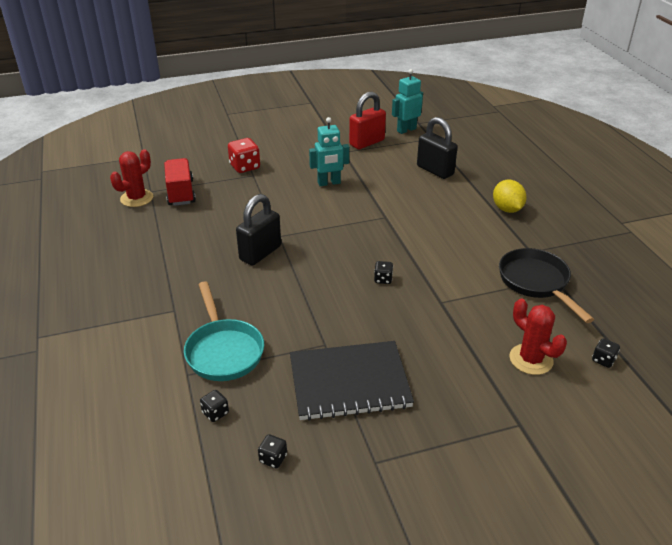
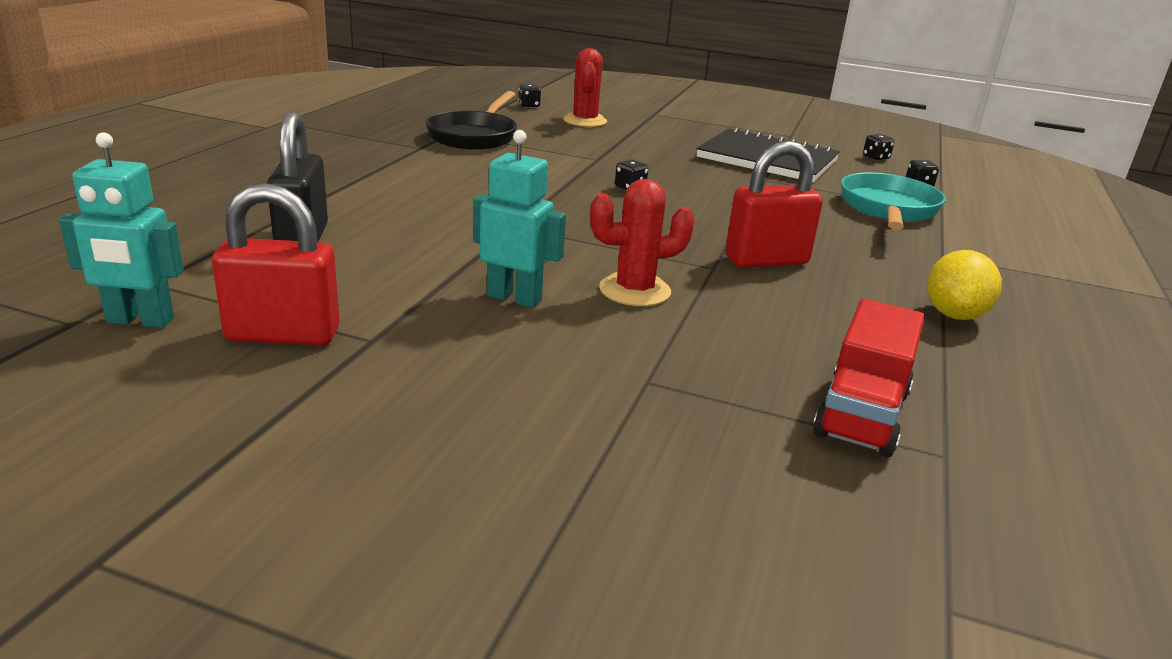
camera: 145 degrees left, 10 degrees down
(137, 198) = (989, 450): red cactus -> red cactus (635, 290)
(245, 167) = (645, 409): red dice -> none
(260, 253) = (766, 260): black padlock -> red padlock
(507, 209) = (342, 174): yellow lemon -> yellow lemon (954, 315)

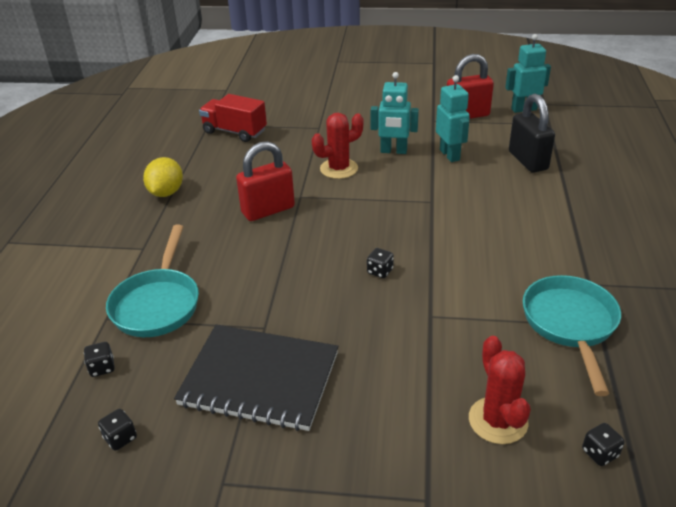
camera: 170 degrees right, 10 degrees up
(418, 272) = (450, 155): none -> turquoise robot
(475, 136) = (570, 325): black pan -> turquoise pan
(861, 414) = (235, 132): red truck -> red truck turned 75 degrees counterclockwise

